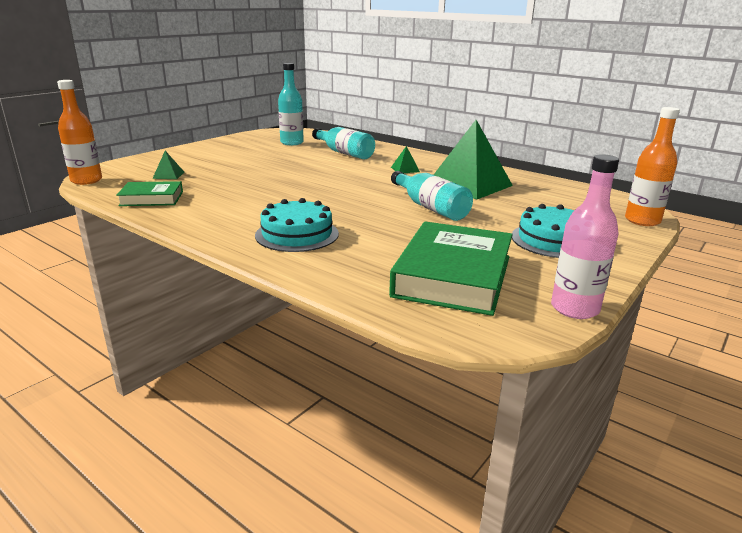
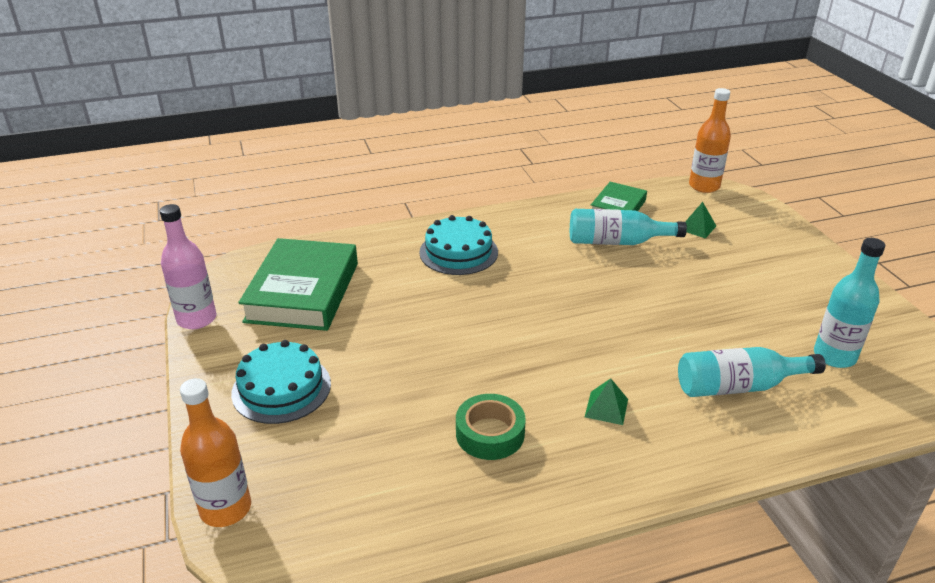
camera: 125 degrees right, 10 degrees up
(430, 207) = (444, 354): turquoise bottle -> turquoise bottle (617, 242)
(453, 276) = (303, 292): green book -> green book turned 45 degrees clockwise
(469, 185) = (490, 433): green pyramid -> green tape

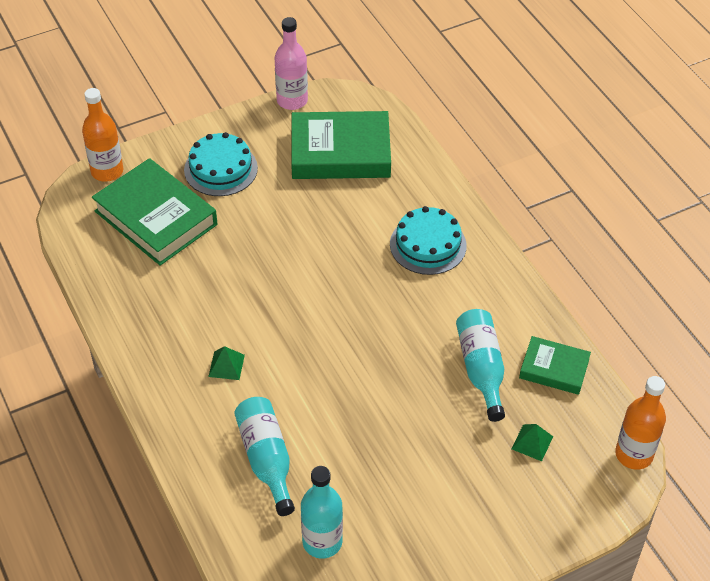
camera: 80 degrees right, 15 degrees up
(343, 458) = (156, 218): none -> green book
(490, 433) = (188, 295): green tape -> none

